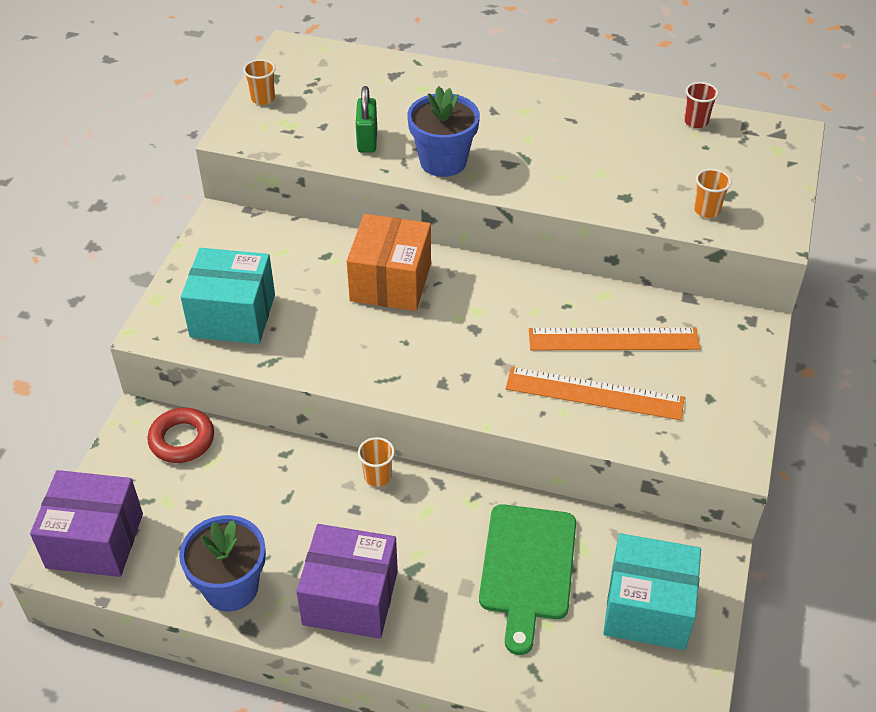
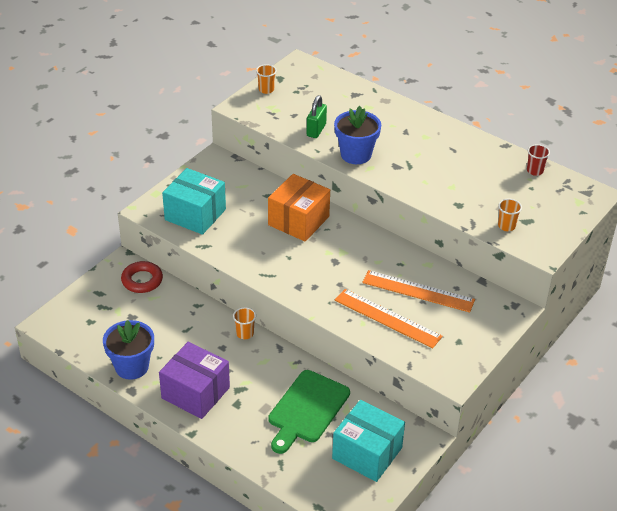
camera: 20 degrees right, 5 degrees down
(95, 540) = (69, 319): purple box -> none

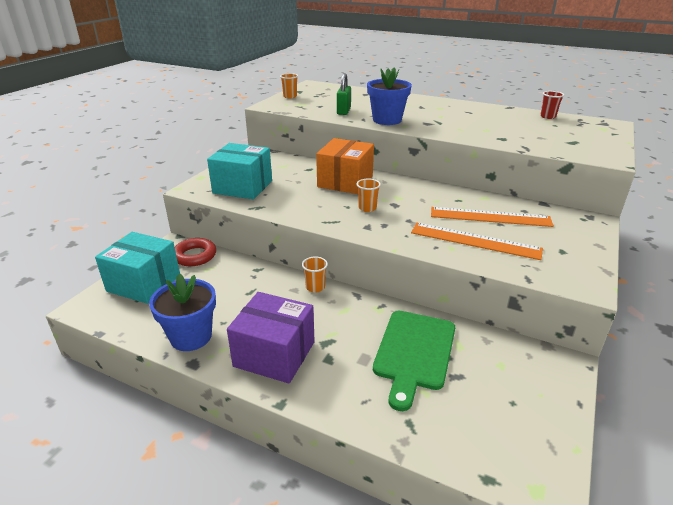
camera: 10 degrees left, 10 degrees down
(367, 453) = (511, 392): turquoise box -> turquoise box (144, 283)
(506, 226) = (558, 146): orange cup -> orange cup (367, 208)

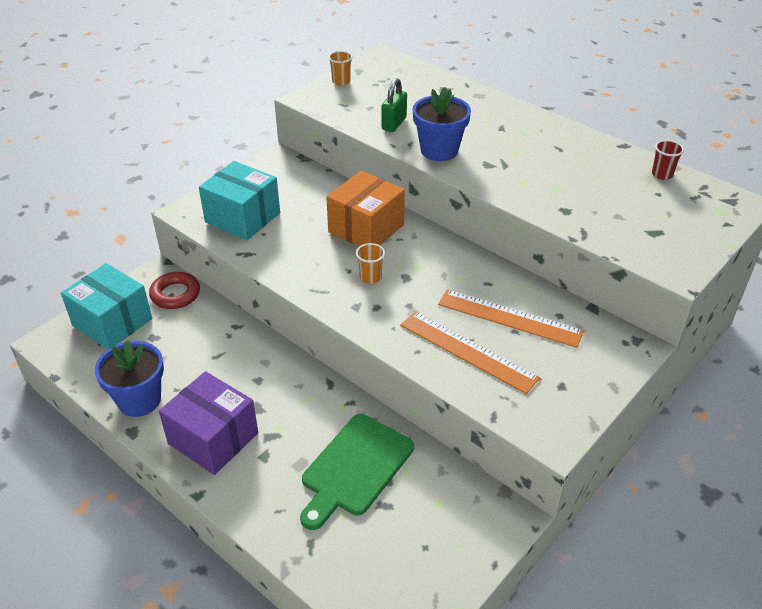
camera: 15 degrees right, 10 degrees up
(315, 287) = (288, 363): orange cup -> none

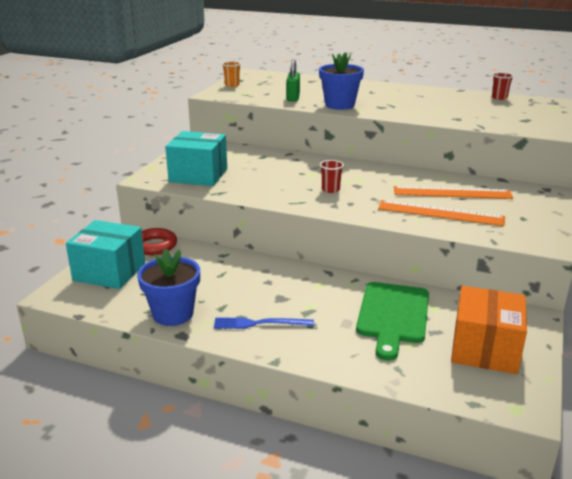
camera: 20 degrees left, 15 degrees down
(213, 438) = (259, 323): purple box -> blue fork
(366, 228) = (302, 167): orange box -> orange box (484, 349)
(370, 277) = (330, 189): orange cup -> red cup

